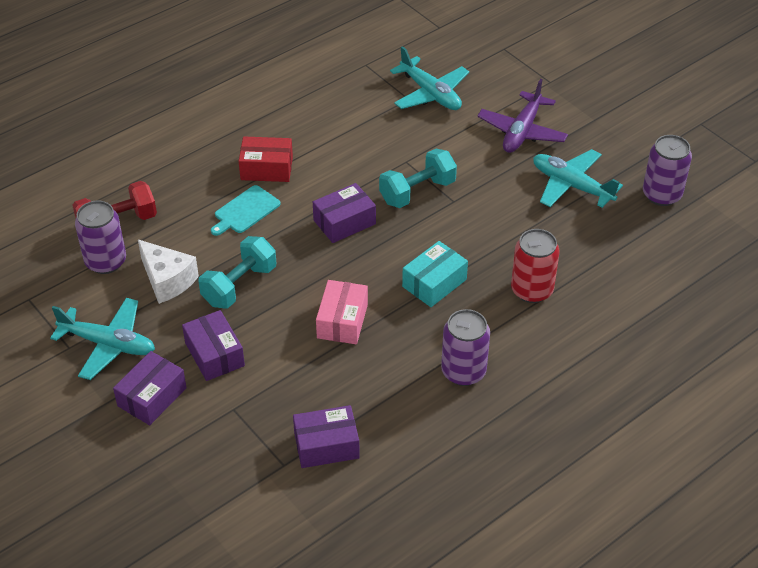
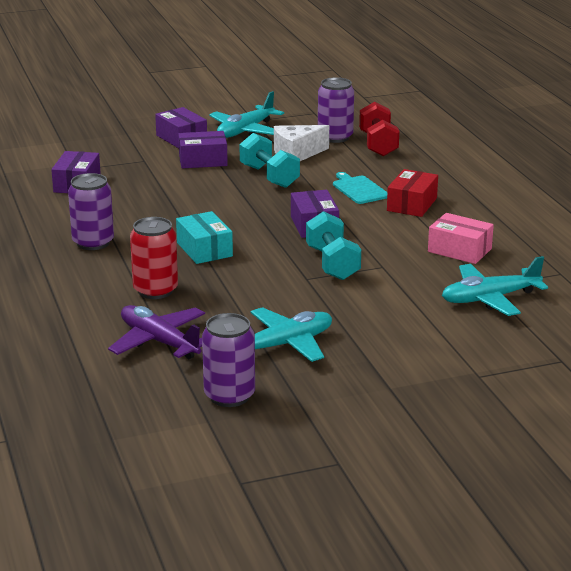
camera: 110 degrees right, 20 degrees down
(342, 321) = (194, 207): pink box -> pink box (459, 250)
(522, 131) = (393, 337): purple plane -> purple plane (159, 342)

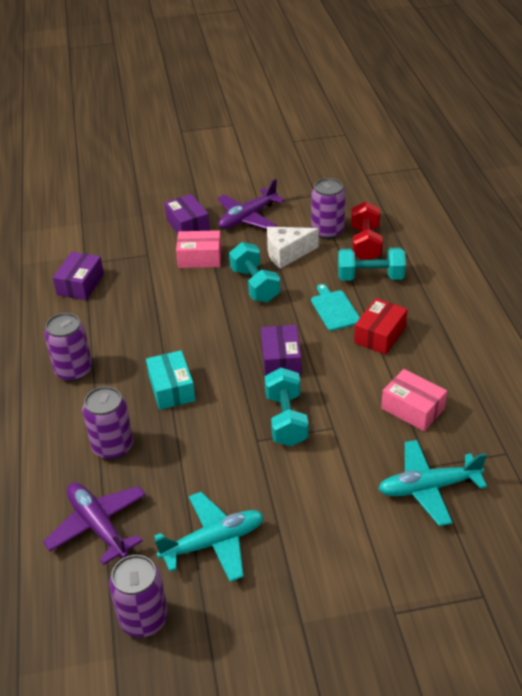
camera: 10 degrees right, 15 degrees up
(155, 290) = (113, 447): red can -> purple can
(203, 160) = (200, 258): purple box -> pink box
(245, 131) = (248, 218): turquoise plane -> purple plane
(390, 166) = (370, 277): none -> turquoise dumbbell

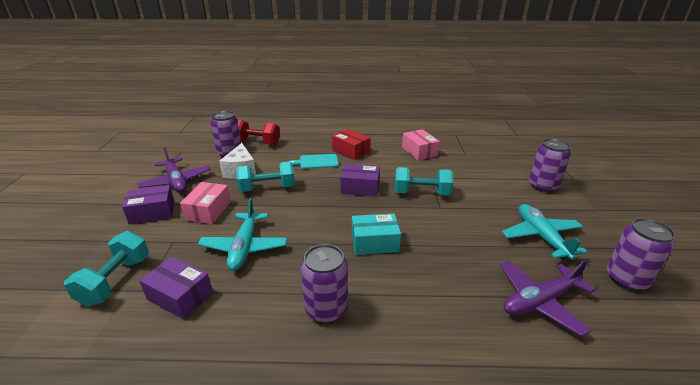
camera: 80 degrees left, 10 degrees down
(113, 447) = (442, 285): purple can -> purple can (543, 186)
(370, 277) = (292, 146): turquoise dumbbell -> turquoise dumbbell (115, 280)
(412, 409) = (419, 151): pink box -> pink box turned 75 degrees counterclockwise
(428, 488) = (481, 156): turquoise plane -> turquoise plane (245, 247)

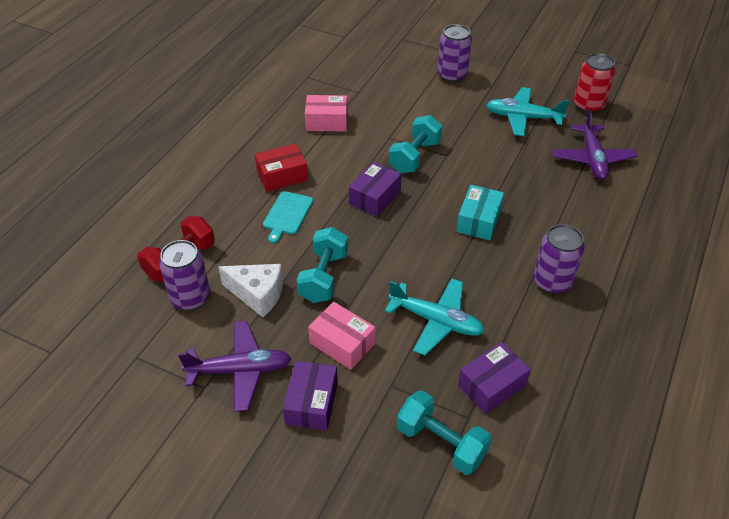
camera: 65 degrees left, 15 degrees up
(626, 279) = (588, 105): purple can -> red can

